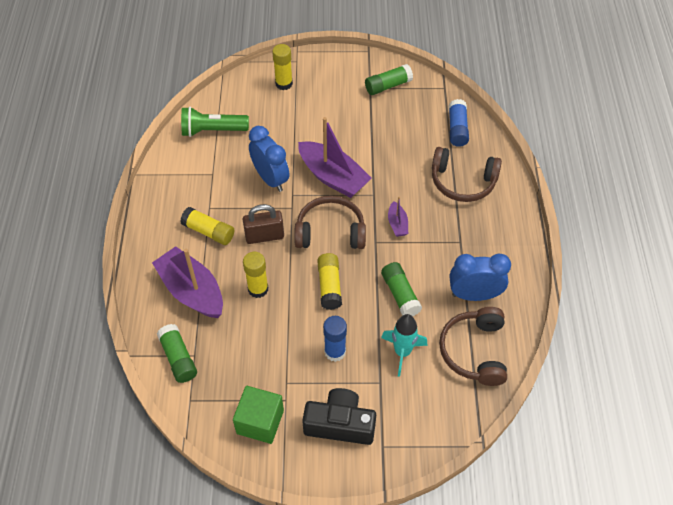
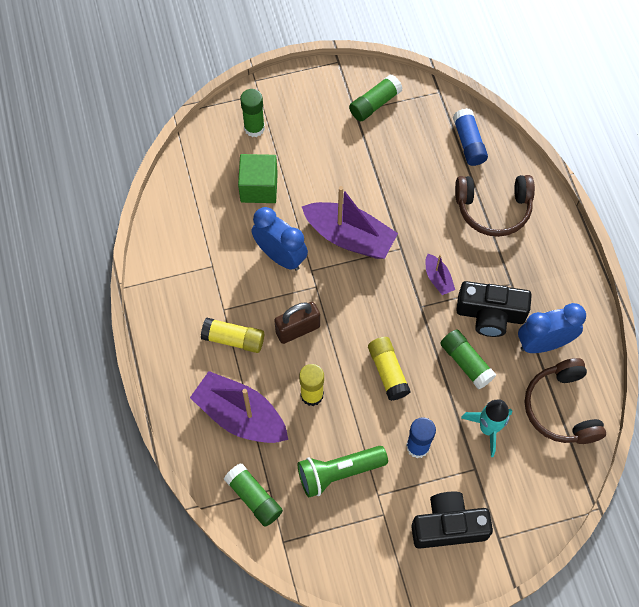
camera: 15 degrees left, 10 degrees up
(212, 130) = (192, 209): green flashlight -> green flashlight (338, 473)
(260, 422) = (365, 546): green cube -> green cube (259, 187)
(284, 84) = (254, 128): yellow glue stick -> green glue stick
(330, 231) = (368, 306): brown headphones -> none
(434, 261) = (490, 314): none -> black camera

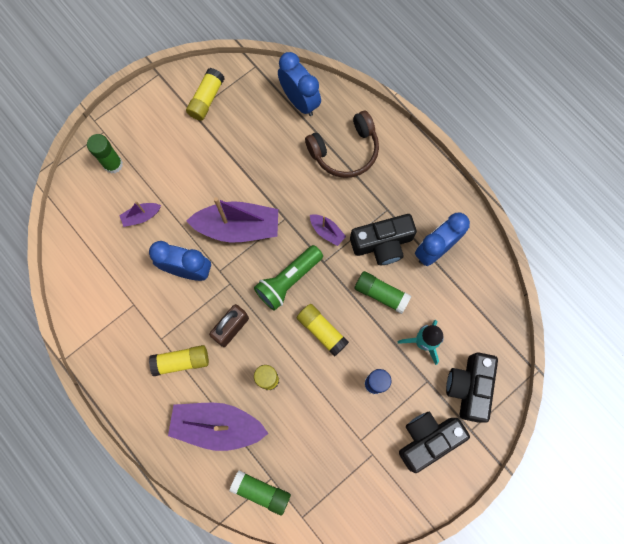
camera: 25 degrees left, 10 degrees up
(259, 187) = (141, 216): green cube -> purple boat
(338, 473) = (320, 436): green flashlight -> green flashlight (288, 280)
(375, 104) = (206, 99): green glue stick -> yellow glue stick
(468, 143) = (300, 101): blue glue stick -> blue clock
(516, 495) = (469, 387): none -> black camera
(561, 408) = (472, 298): brown headphones -> none

